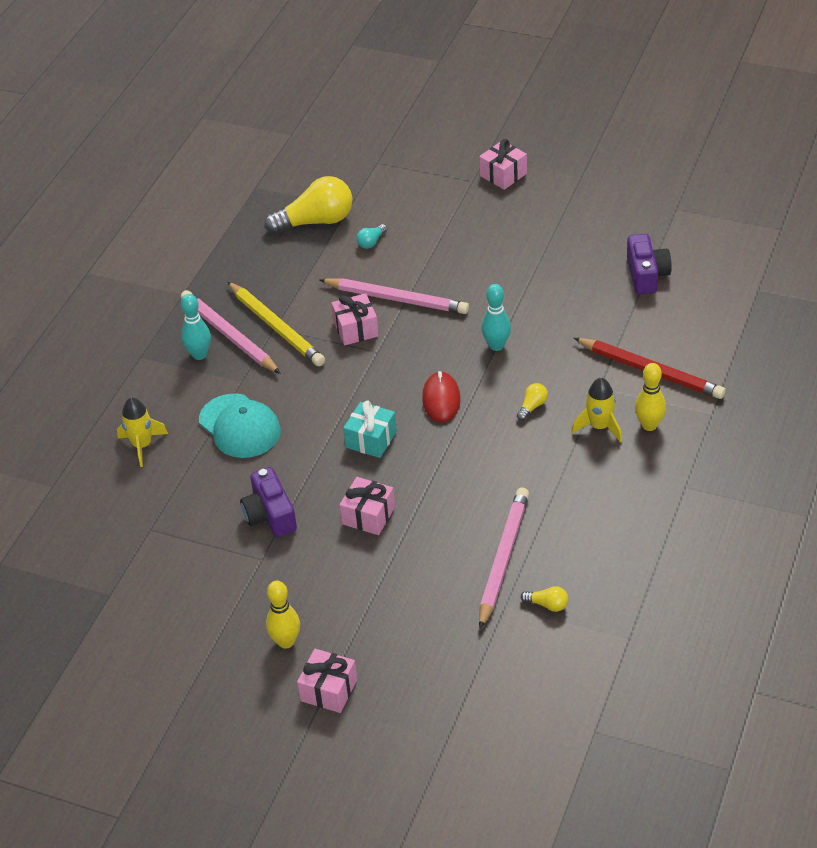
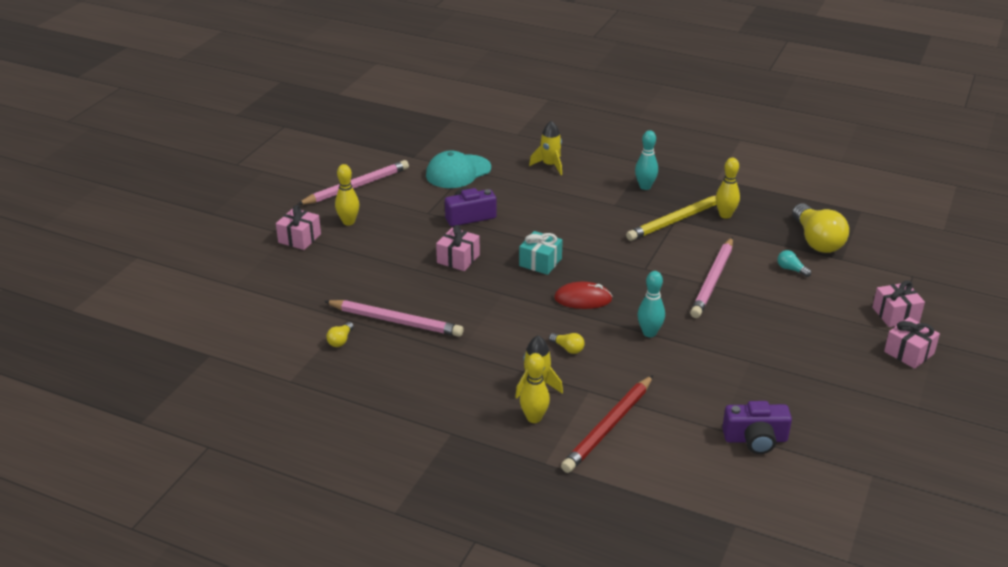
camera: 90 degrees right, 10 degrees down
(229, 335) = (667, 199): pink pencil -> pink pencil (357, 186)
(240, 426) = (564, 204): turquoise cap -> turquoise cap (458, 172)
(264, 288) = (725, 215): none -> yellow bowling pin
(356, 329) = (673, 258): pink gift -> pink gift (895, 314)

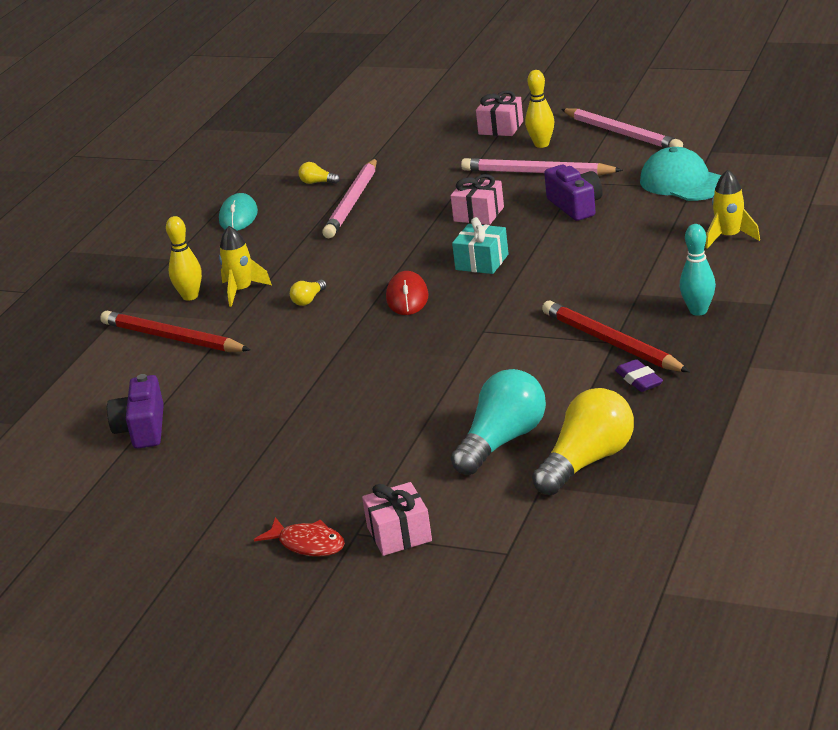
camera: 90 degrees right, 5 degrees down
(384, 390) = (238, 216): none -> turquoise mouse
(649, 333) = (341, 346): turquoise bowling pin -> none
(676, 220) = (611, 342): yellow pencil -> red pencil
(712, 280) = (462, 381): pink pencil -> pink pencil (537, 172)
(725, 215) = (639, 380): yellow bowling pin -> purple eraser
(791, 269) = (502, 441): turquoise light bulb -> turquoise light bulb, size x2.31
(816, 241) = (587, 462): yellow light bulb -> yellow light bulb turned 150 degrees clockwise
(909, 353) = (307, 544): pink gift -> red fish

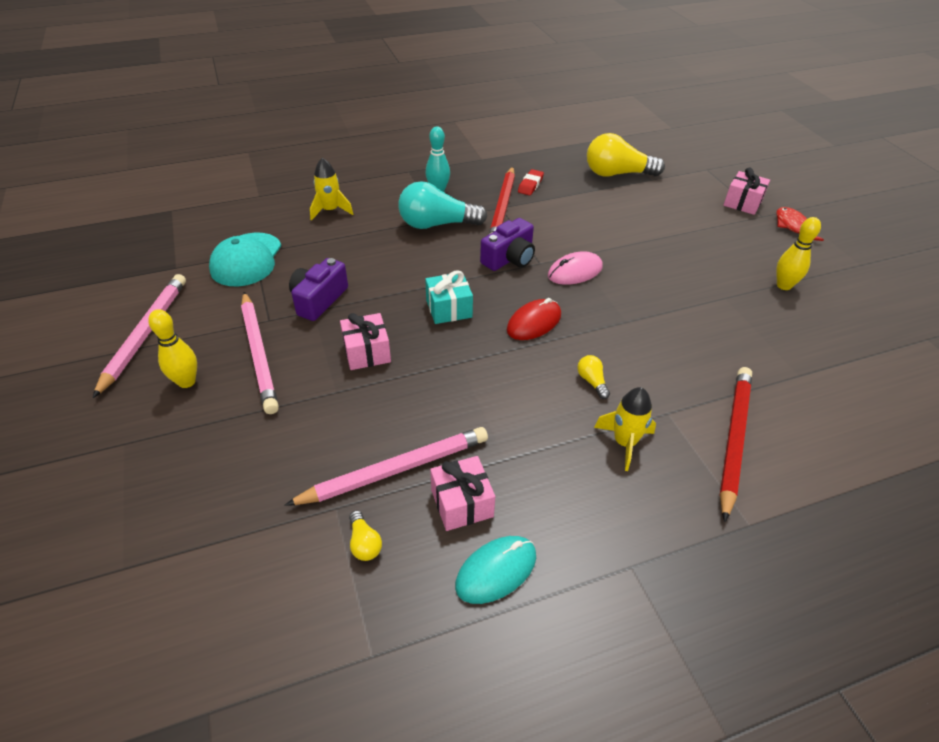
camera: 135 degrees left, 15 degrees up
(142, 429) = (831, 365): purple camera -> purple camera (509, 258)
(172, 338) = (734, 439): red pencil -> red pencil turned 150 degrees counterclockwise
(190, 296) = (671, 480): yellow bowling pin -> yellow bowling pin (784, 285)
(308, 300) = (592, 381): yellow light bulb -> yellow light bulb turned 105 degrees counterclockwise
(443, 346) = (575, 271): none -> pink mouse
(501, 128) = (144, 440): pink gift -> pink gift (462, 503)
(502, 441) = (635, 205): turquoise light bulb -> turquoise light bulb (437, 224)
(639, 380) = (530, 185): purple eraser -> red eraser

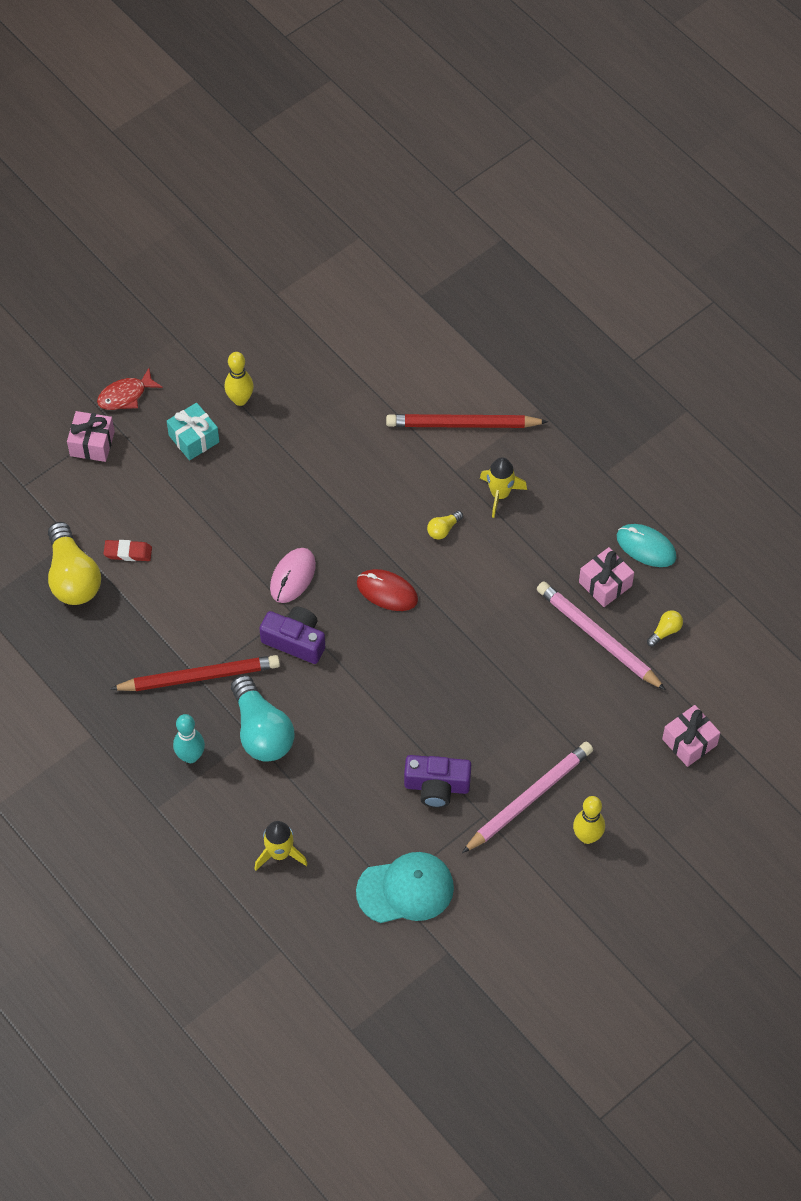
camera: 110 degrees left, 15 degrees up
(146, 334) = (550, 911): pink pencil -> none
(367, 352) = (487, 712): pink gift -> pink gift (689, 742)
(449, 309) = (399, 668): turquoise gift -> turquoise gift (194, 439)
(530, 185) = (137, 662): red eraser -> red eraser (128, 552)
(575, 271) = (293, 576): pink mouse -> pink mouse turned 75 degrees clockwise

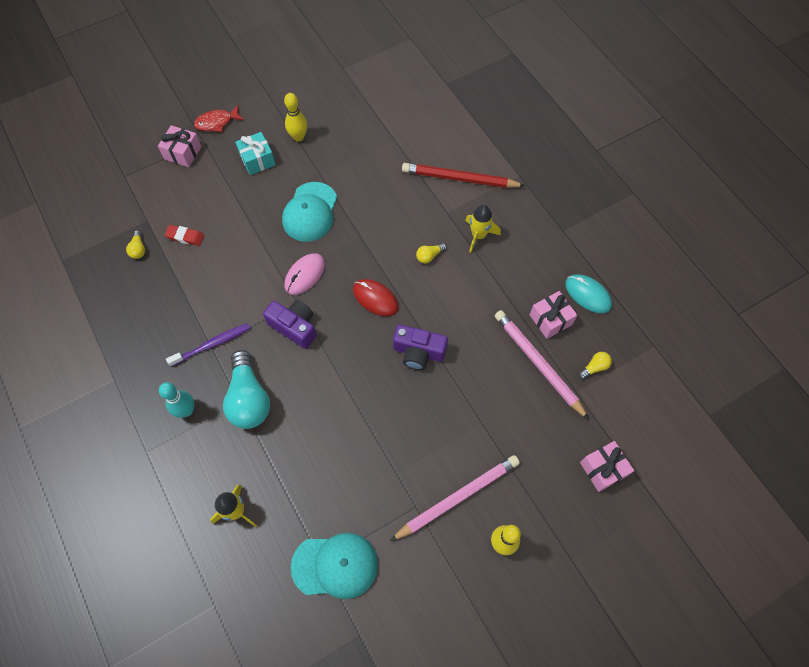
camera: 10 degrees right, 5 degrees up
(73, 577) = (138, 249): yellow light bulb -> yellow light bulb, size x0.43
(200, 677) = (212, 344): red pencil -> purple toothbrush
(280, 497) = (310, 212): none -> turquoise cap
(437, 786) = (381, 473): purple camera -> purple camera (418, 352)

